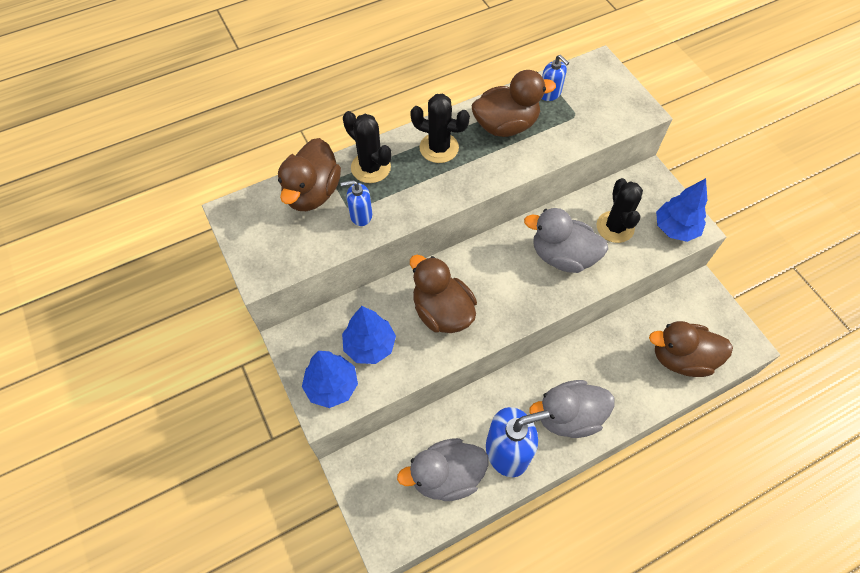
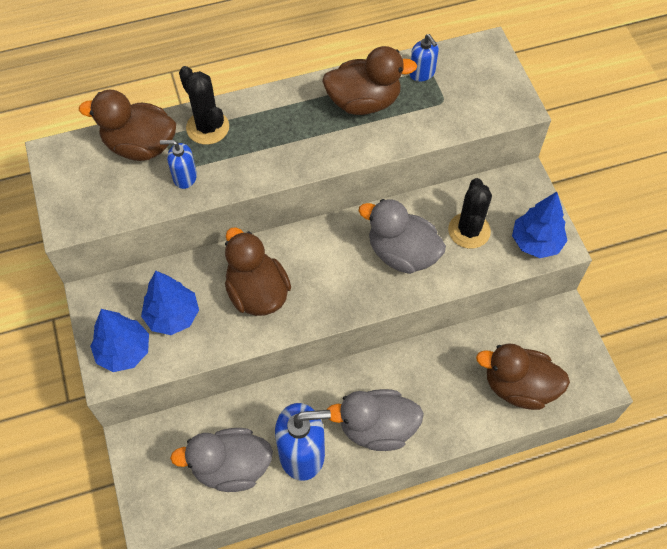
camera: 10 degrees right, 0 degrees up
(312, 193) = (140, 146): brown duck -> brown duck turned 75 degrees clockwise
(439, 148) = (285, 116): black cactus -> none

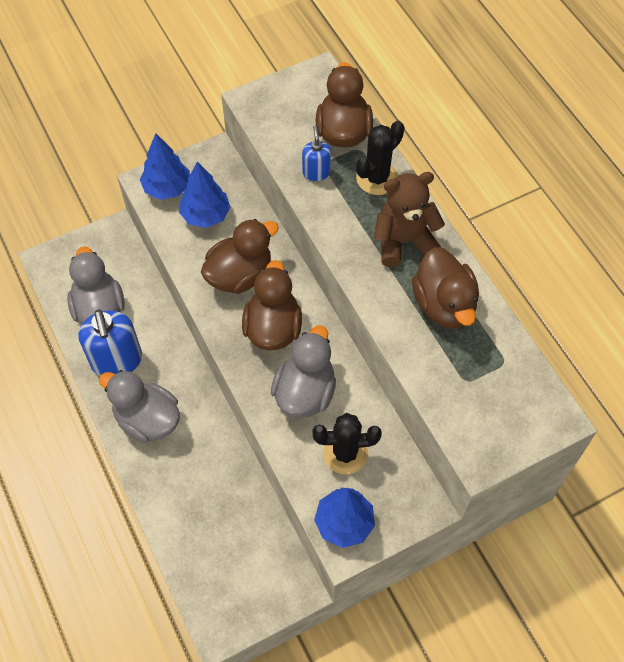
camera: 80 degrees right, 0 degrees up
(287, 119) = (404, 241): none -> brown teddy bear
(377, 428) = (147, 419): grey duck -> grey duck turned 45 degrees counterclockwise
(422, 73) = (499, 355): blue soap dispenser -> none
(518, 386) = (206, 547): brown duck -> brown duck (273, 328)

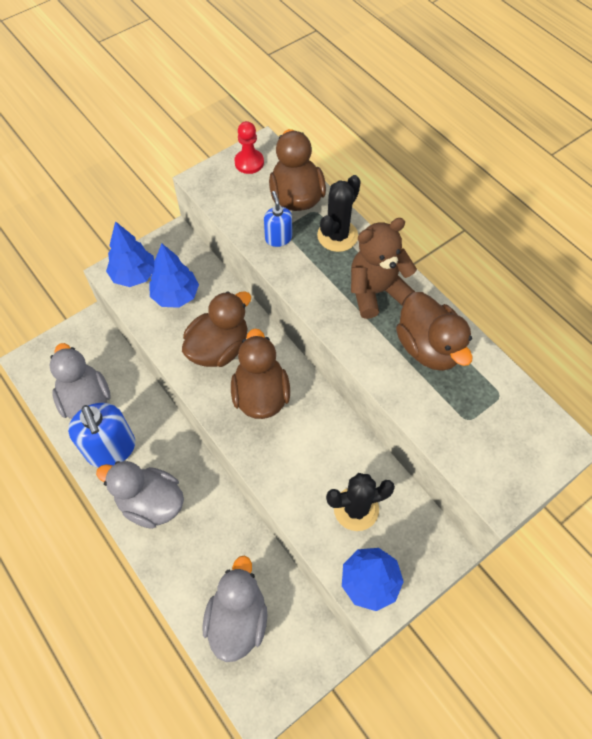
camera: 10 degrees left, 0 degrees up
(302, 88) = (249, 162): none -> red pawn
(305, 392) = (304, 453): grey duck -> grey duck (237, 619)

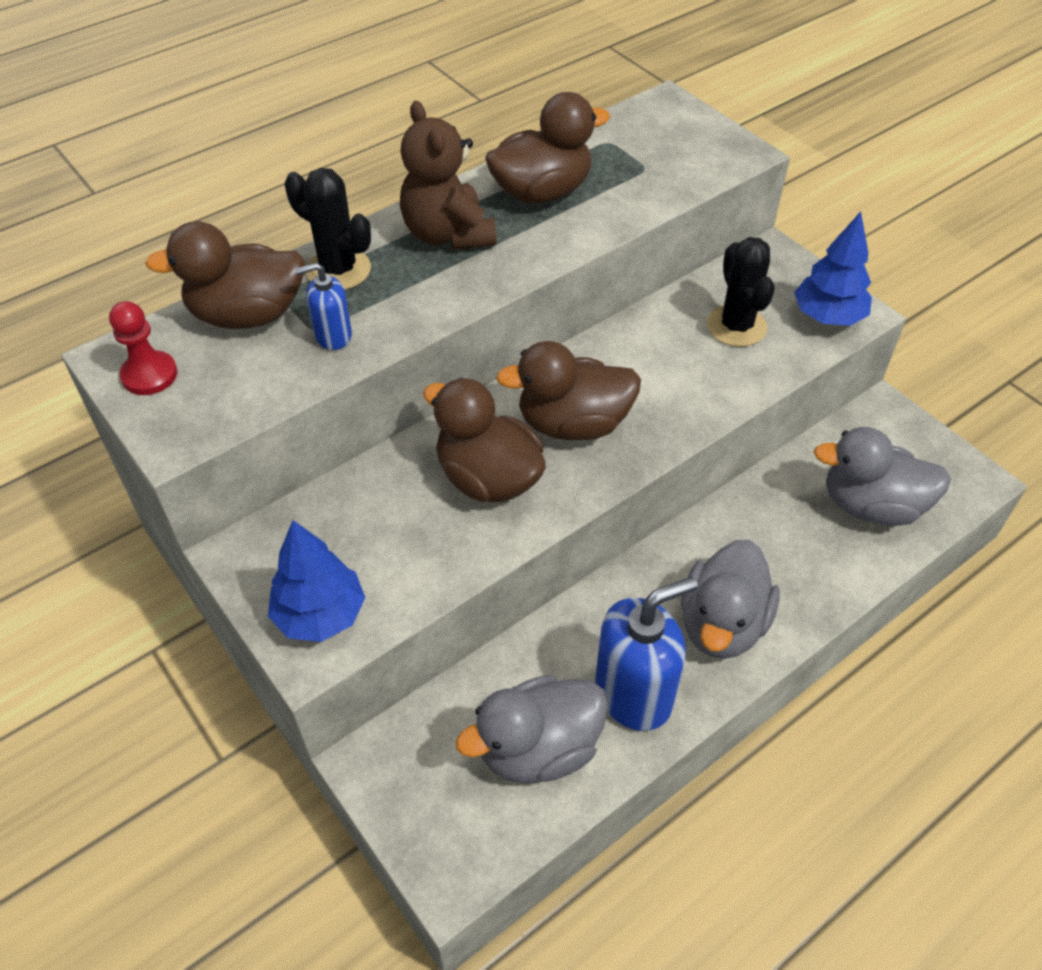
camera: 90 degrees left, 10 degrees down
(175, 295) = (375, 545): blue tree -> none

